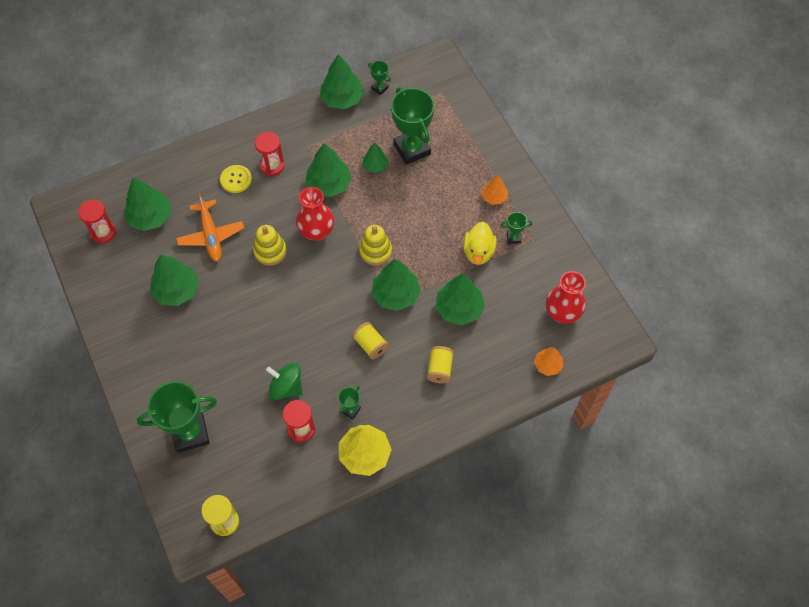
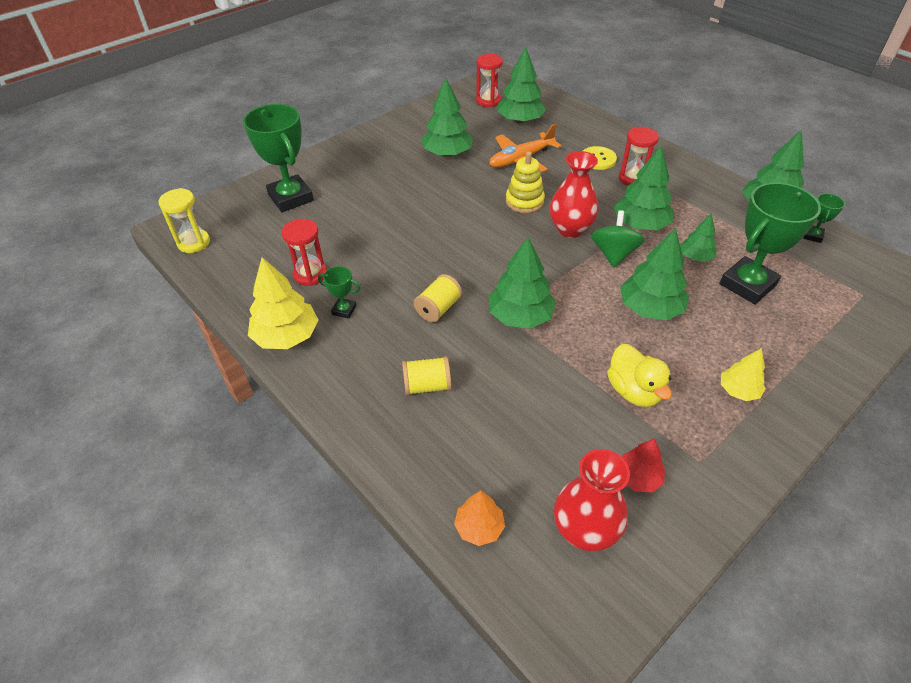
camera: 75 degrees right, 15 degrees down
(286, 387) = (360, 251): green spinning top -> green spinning top (613, 254)
(375, 251) = (572, 284): yellow stacking toy -> none
(459, 308) = (529, 387): green tree -> green tree (650, 308)
(478, 252) = (633, 391): yellow duck -> yellow duck turned 105 degrees counterclockwise
(494, 197) = (738, 390): orange tree -> yellow tree
(513, 237) = (685, 430): green trophy -> none
(537, 274) = (638, 477): none -> red tree

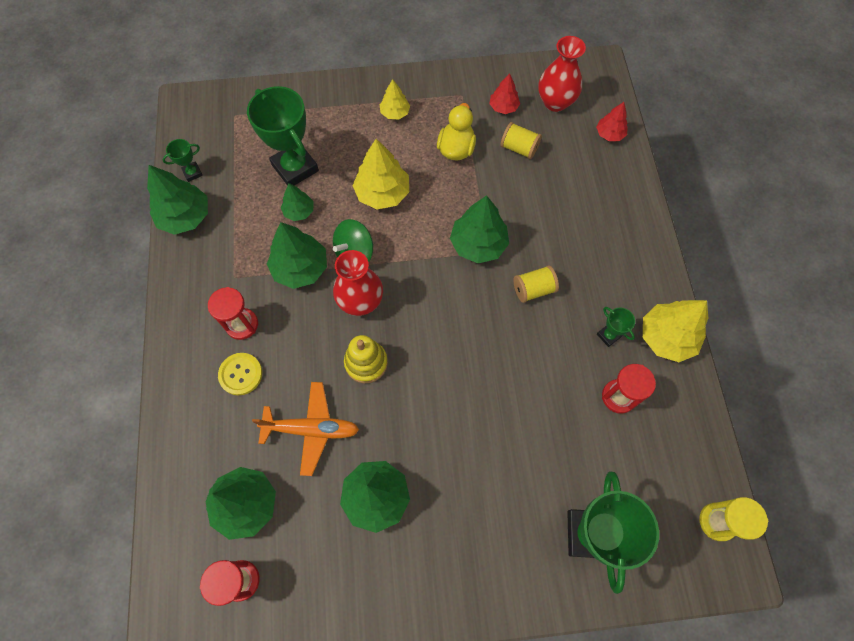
camera: 145 degrees left, 20 degrees up
(427, 386) = (584, 231): yellow spool -> yellow spool (519, 148)
(479, 527) = (609, 134): orange tree -> red tree
(650, 308) = (382, 193): green tree -> yellow tree
(747, 285) = (295, 168): green trophy -> green trophy turned 60 degrees clockwise

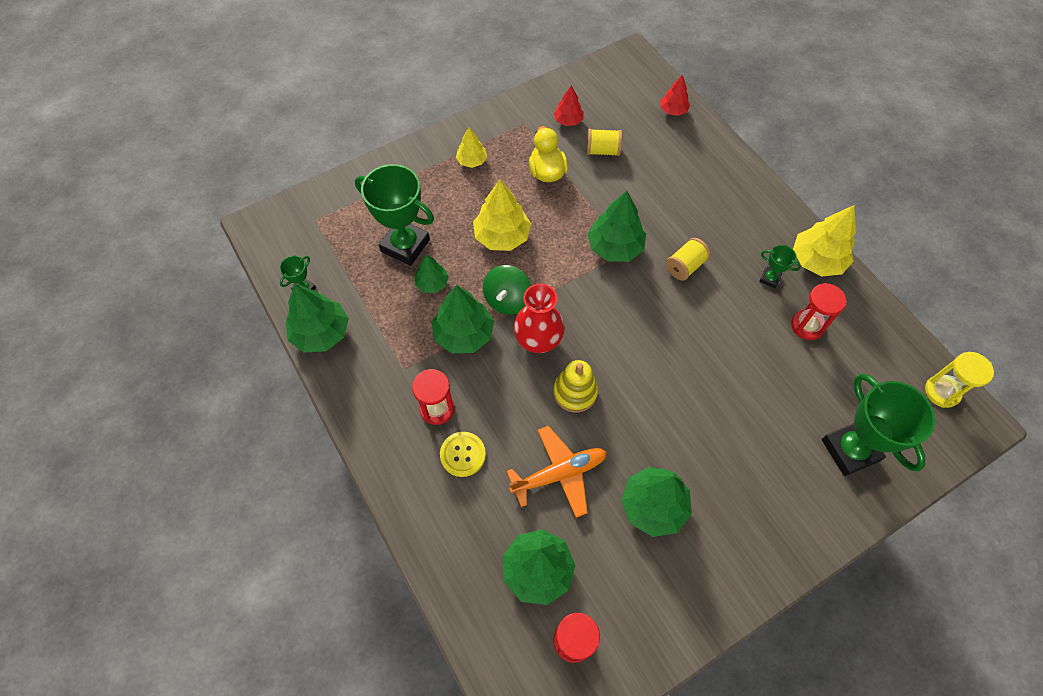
camera: 25 degrees left, 5 degrees down
(555, 102) = (611, 100): red vase -> none

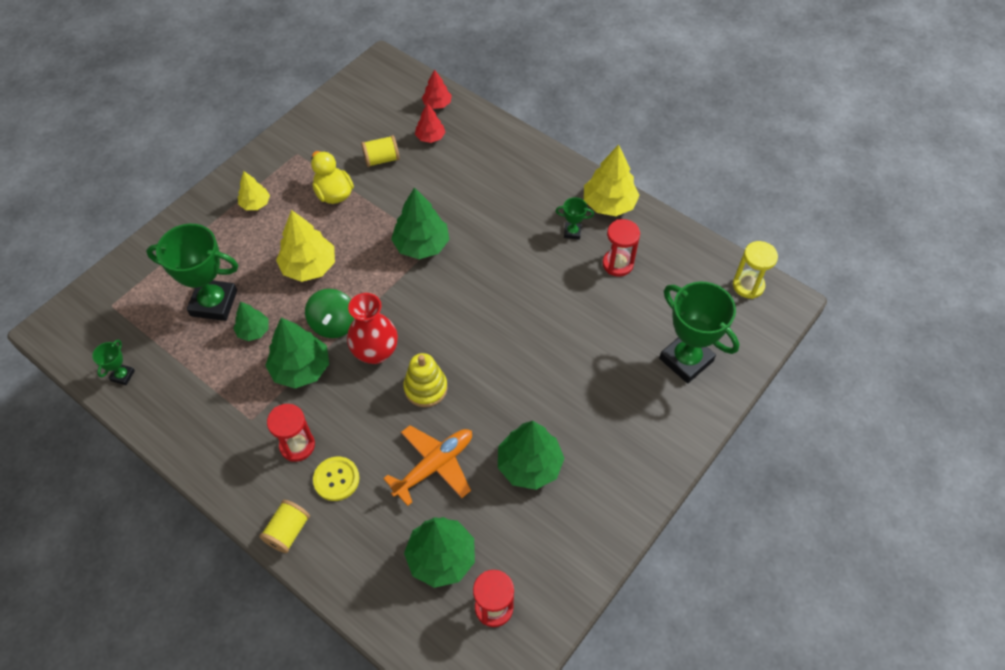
camera: 20 degrees left, 5 degrees down
(321, 333) = (154, 412): green tree -> none
(568, 120) = (339, 140): red tree -> red tree (430, 137)
(685, 266) = (492, 243): yellow spool -> yellow spool (288, 531)

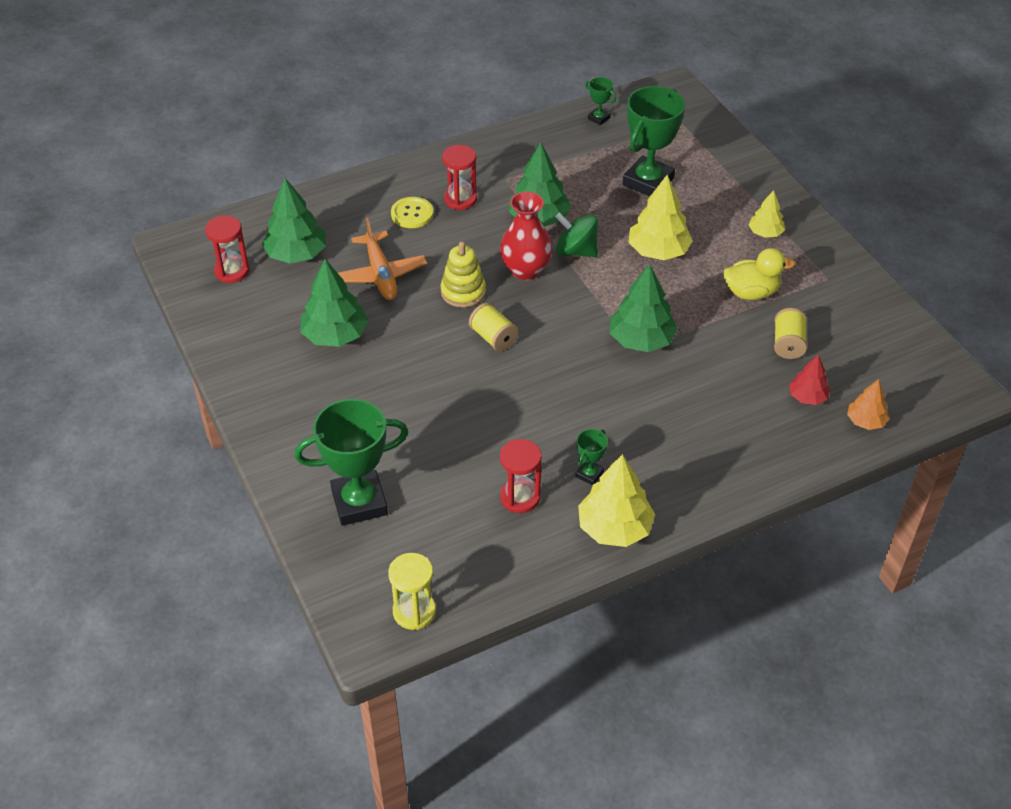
camera: 115 degrees right, 10 degrees down
(253, 331) = (600, 199): green tree -> none
(288, 531) = (386, 178): yellow spool -> yellow spool (493, 338)
(437, 104) = (865, 421): red tree -> orange tree

